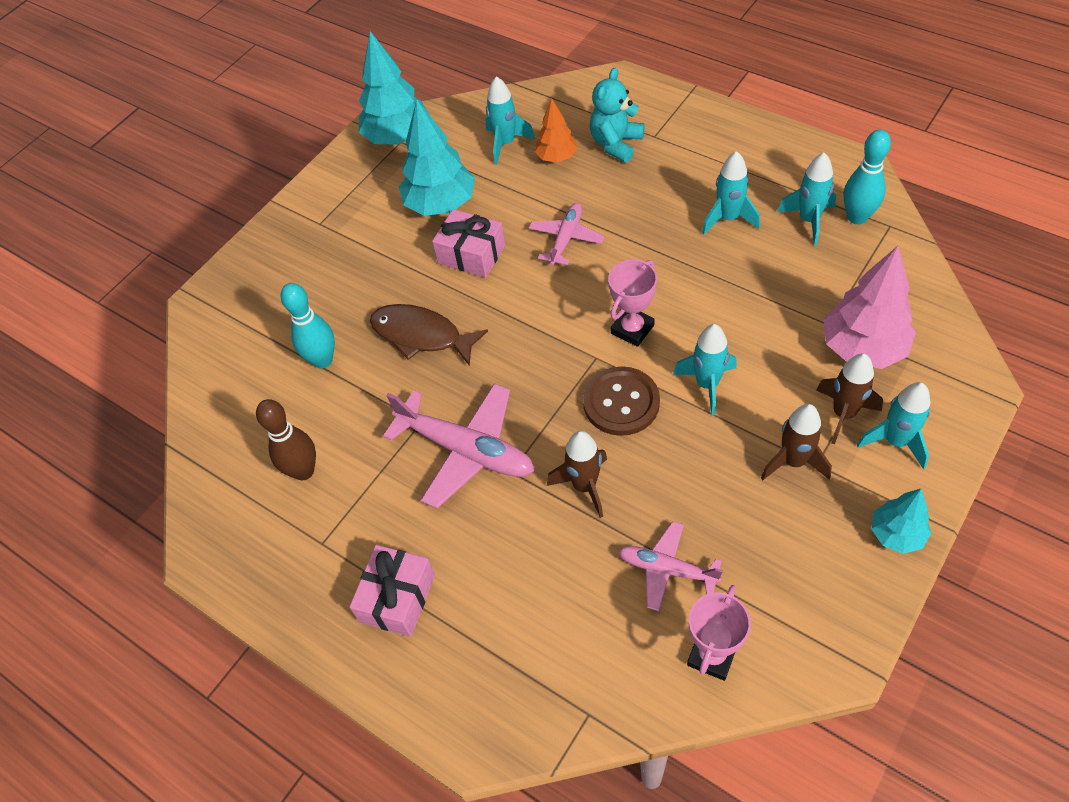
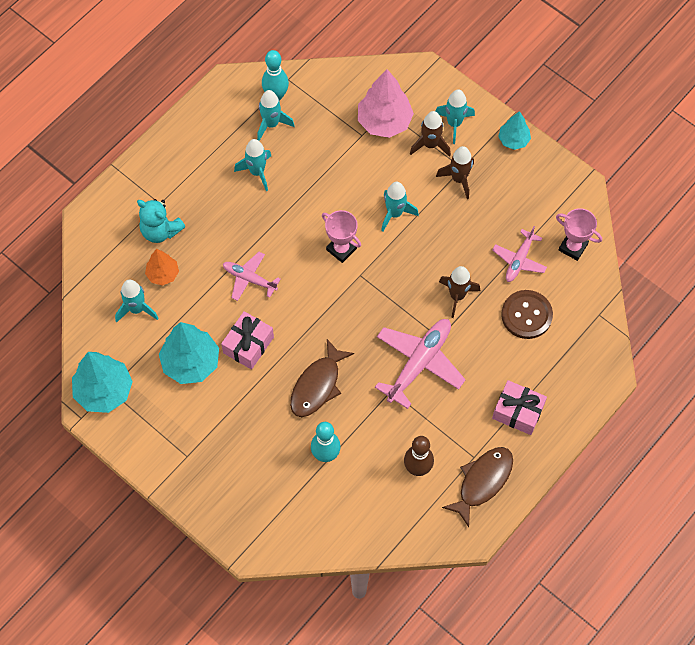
camera: 90 degrees left, 10 degrees up
(282, 560) = (482, 482): none -> brown fish
(621, 402) = (399, 265): brown button -> brown button (526, 315)

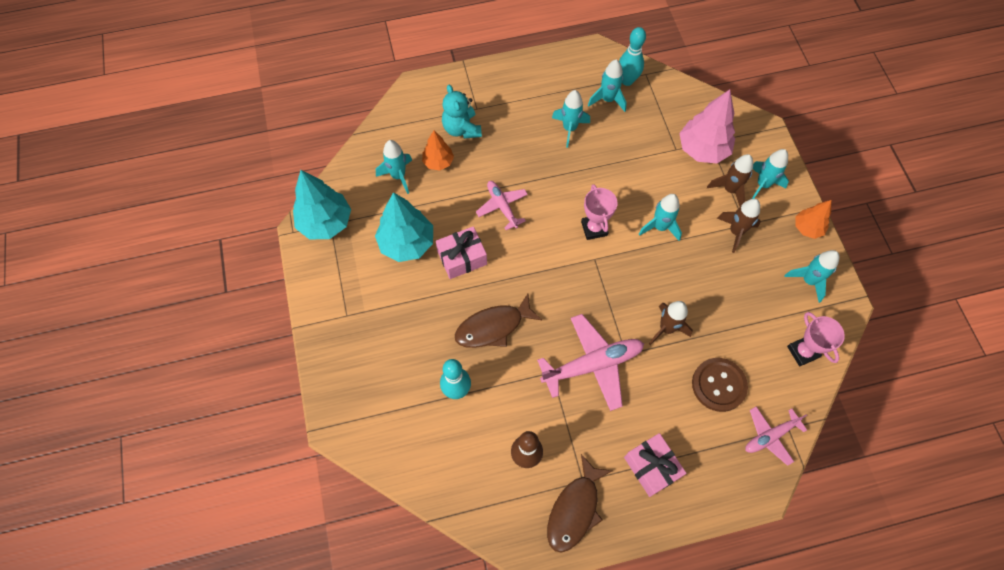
camera: 35 degrees right, 0 degrees up
(482, 482) = (575, 509): brown fish -> brown fish turned 135 degrees clockwise
(513, 140) = (807, 228): turquoise tree -> orange tree
(519, 260) = (744, 332): pink plane -> pink plane (770, 436)
(541, 185) = (808, 281): none -> turquoise rocket

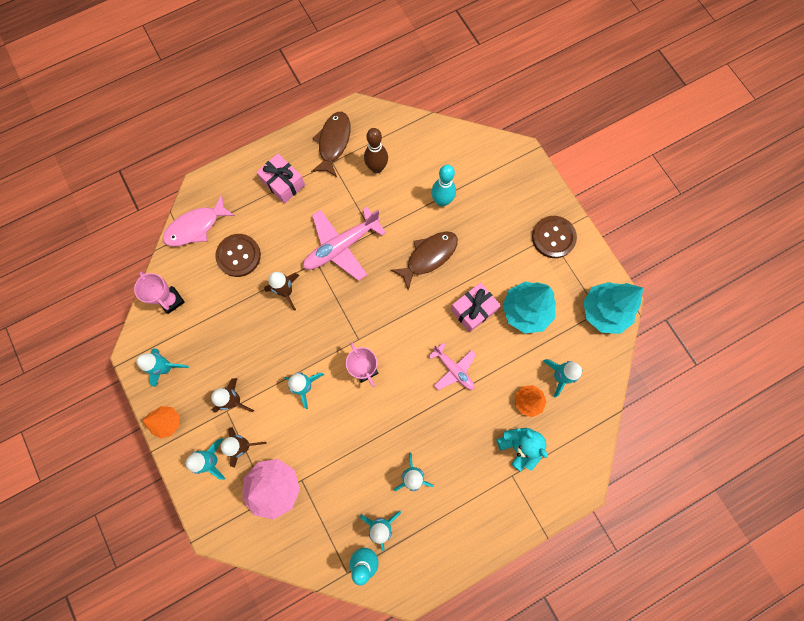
camera: 165 degrees right, 10 degrees up
(343, 312) = (553, 237): none -> brown button
(770, 436) = (196, 227): pink plane -> pink fish

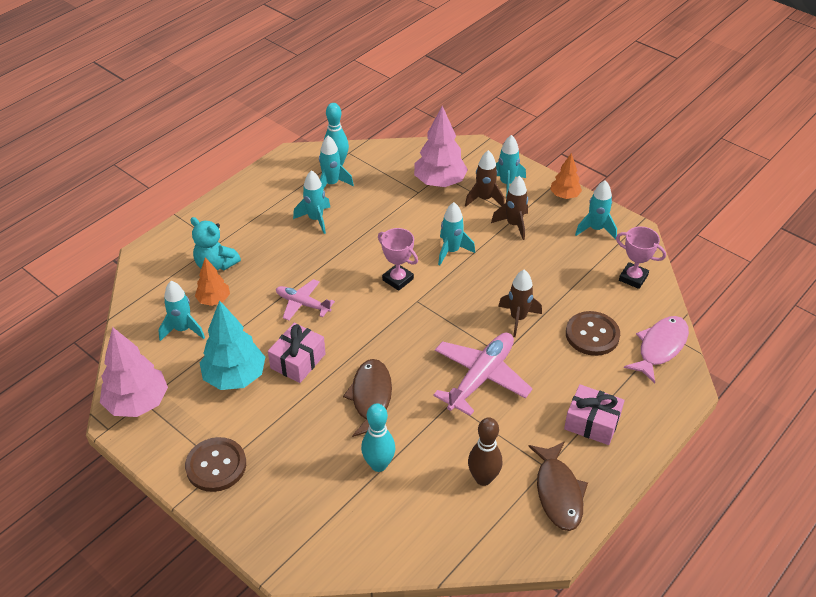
camera: 160 degrees right, 30 degrees down
(428, 256) = (371, 398): brown fish -> brown fish turned 150 degrees clockwise
(603, 311) = (137, 403): turquoise tree -> pink tree

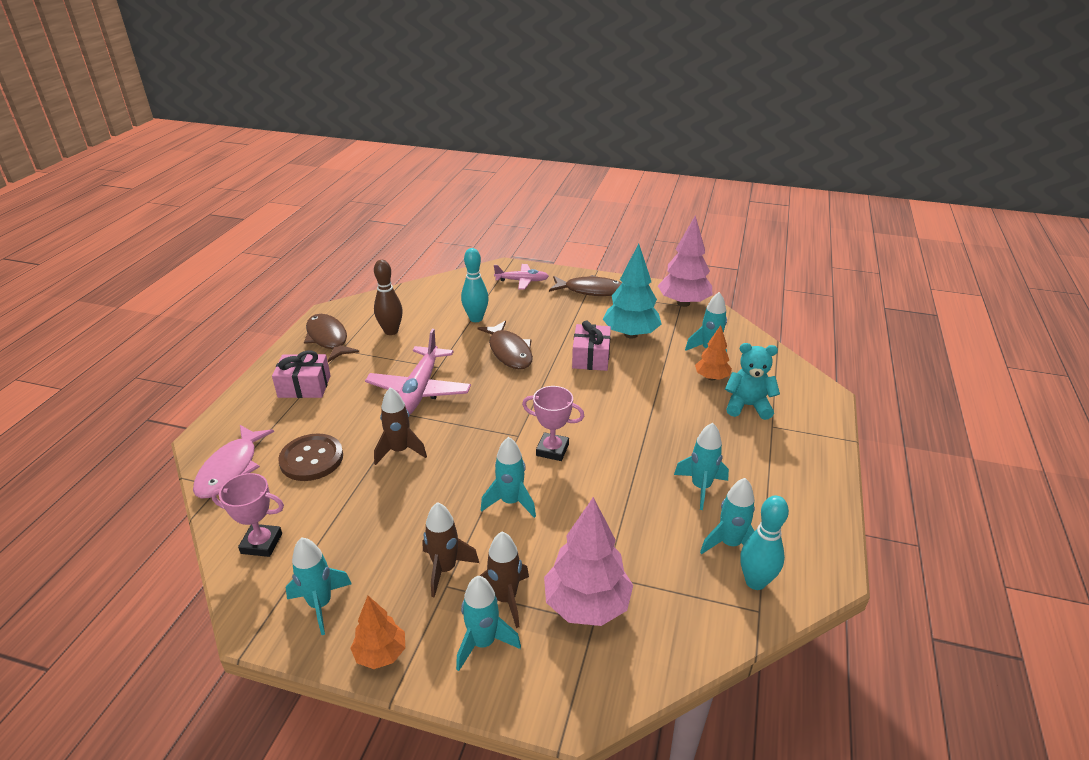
camera: 155 degrees right, 10 degrees down
(216, 466) = (591, 290): brown button -> brown fish
(302, 304) = (628, 398): pink plane -> pink plane (522, 281)

